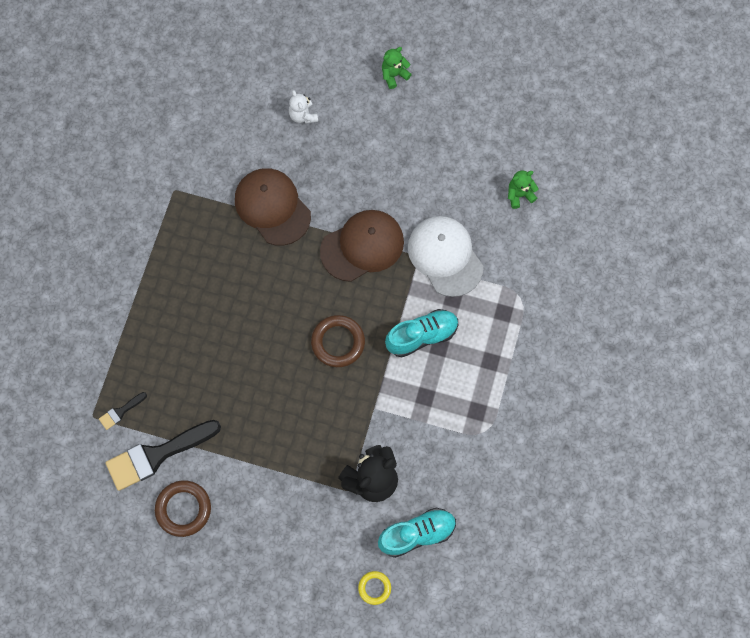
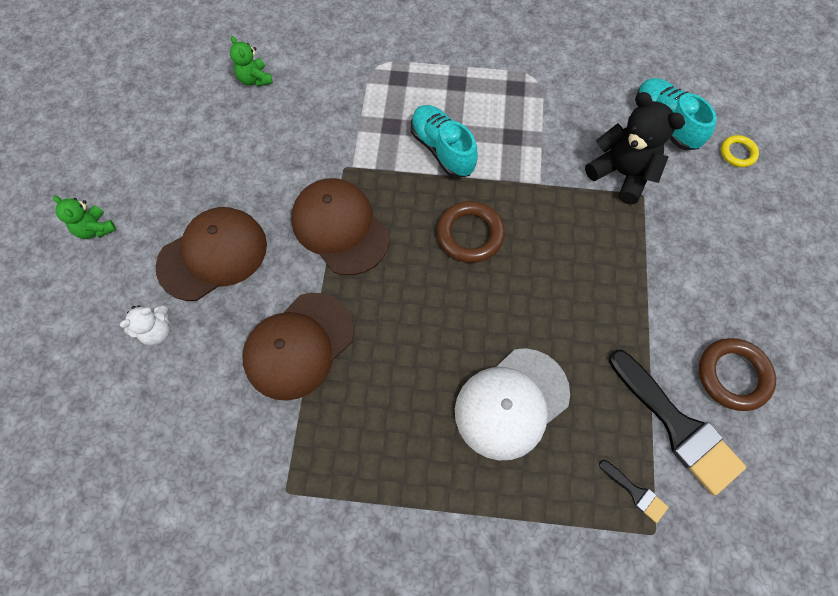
camera: 100 degrees left, 5 degrees down
(356, 154) = (213, 255): none -> brown cap
(445, 256) = (340, 140): white cap -> white cap (511, 403)

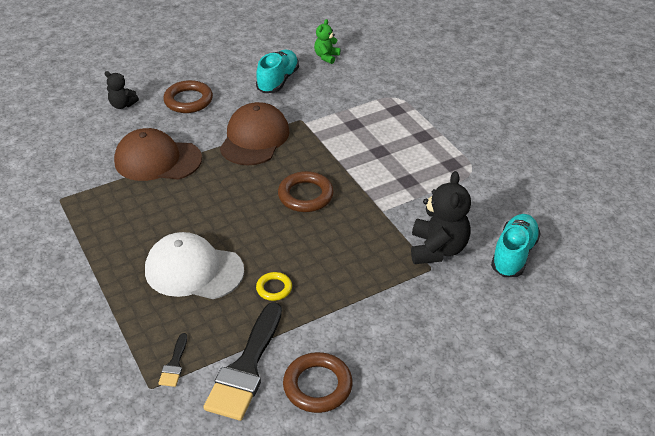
camera: 55 degrees right, 25 degrees down
(95, 229) = (167, 54): green teddy bear -> none
(157, 331) = (122, 105): white teddy bear -> black teddy bear
(213, 255) = (188, 100): brown cap -> brown ring
(442, 149) = (360, 153): turquoise shoe -> turquoise shoe (278, 81)
(737, 153) = (534, 309): yellow ring -> yellow ring (274, 288)

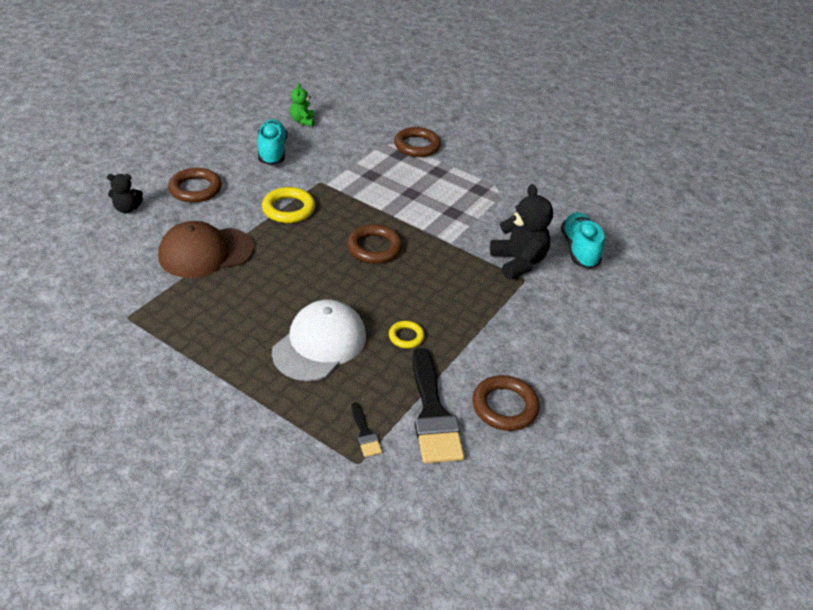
camera: 30 degrees left, 0 degrees up
(194, 270) = (320, 344): white cap -> white cap turned 135 degrees clockwise
(254, 138) = (288, 209): brown cap -> yellow ring
(420, 105) = (417, 146): none -> brown ring

